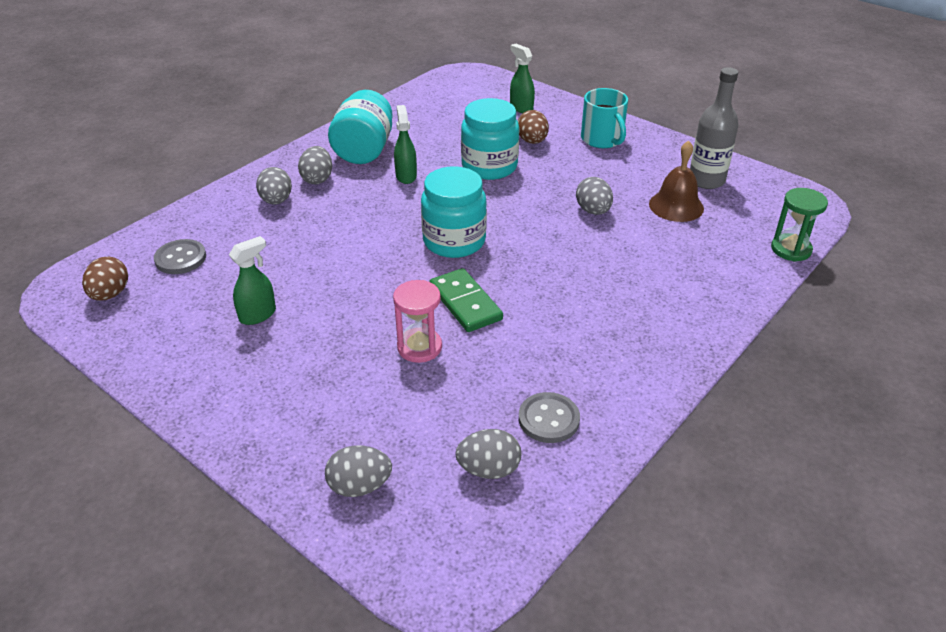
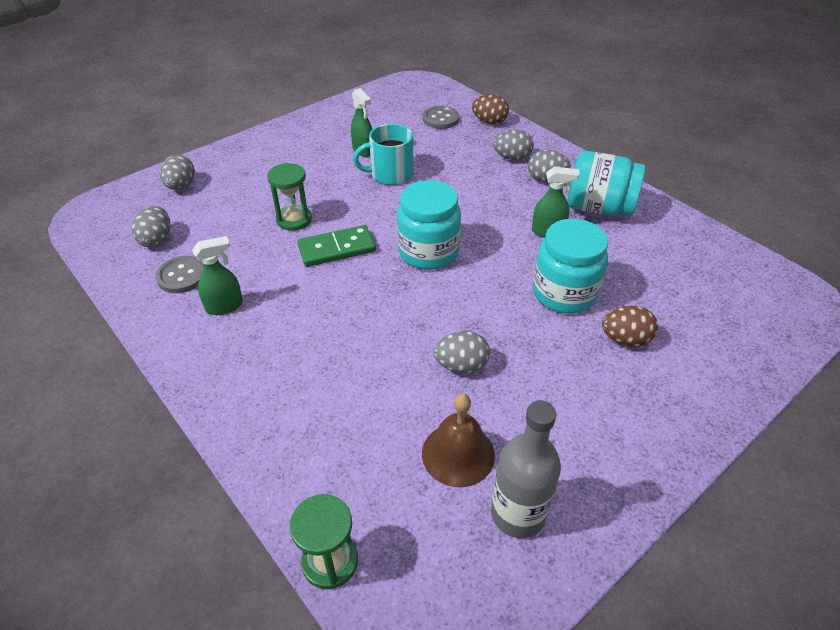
camera: 100 degrees right, 5 degrees up
(110, 294) = (407, 96): brown egg -> brown egg (489, 122)
(419, 347) = (294, 219): pink hourglass -> green hourglass
(521, 108) = (717, 343): green spray bottle -> green spray bottle (225, 306)
(602, 139) = (634, 414): turquoise mug -> turquoise mug (390, 174)

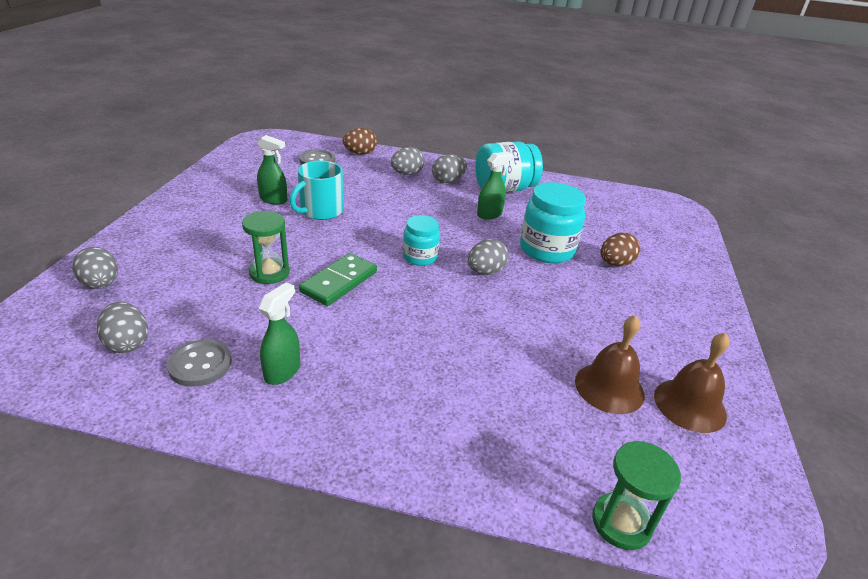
camera: 40 degrees left, 10 degrees down
(428, 252) = (420, 257): turquoise jar -> turquoise jar, size x0.60
(461, 365) = (539, 326): grey egg -> grey egg (485, 272)
(517, 513) = (690, 405): grey bottle -> brown bell

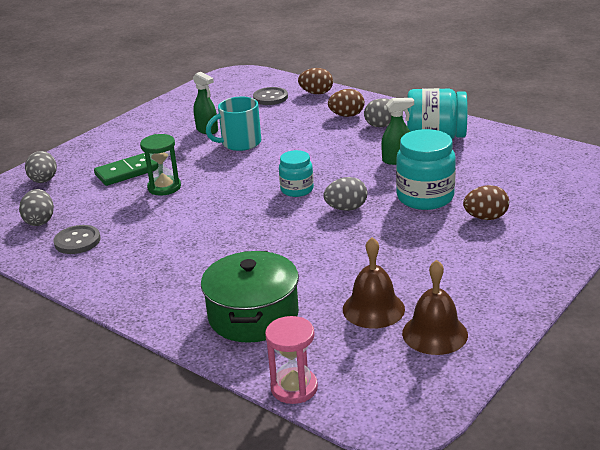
camera: 30 degrees right, 5 degrees down
(282, 371) = (128, 254): green spray bottle -> none
(339, 282) = (213, 201): green domino -> green domino (129, 171)
(407, 173) = (347, 115): grey egg -> brown egg
(495, 426) = (253, 315): none -> green pot
(621, 523) = (294, 388): green hourglass -> pink hourglass

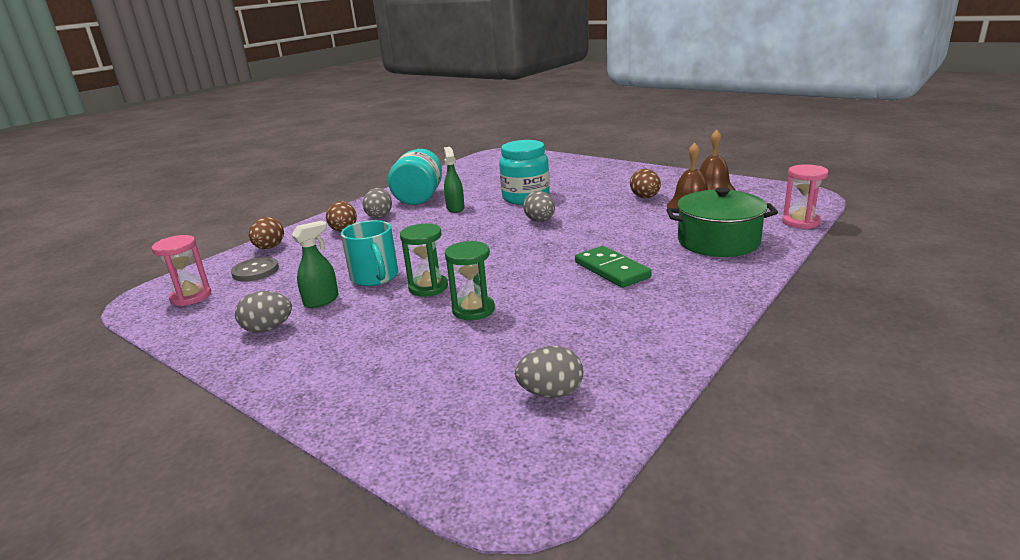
camera: 90 degrees left, 5 degrees down
(43, 181) = (417, 417): grey egg -> grey egg (268, 329)
(77, 241) = (605, 350): grey button -> none
(129, 171) = (418, 341): green domino -> green domino (612, 270)
(211, 166) = (428, 287): none -> green hourglass
(234, 86) = (191, 297): none -> pink hourglass
(297, 190) = (500, 241): turquoise jar -> none
(485, 218) = (559, 181): brown egg -> brown egg (645, 197)

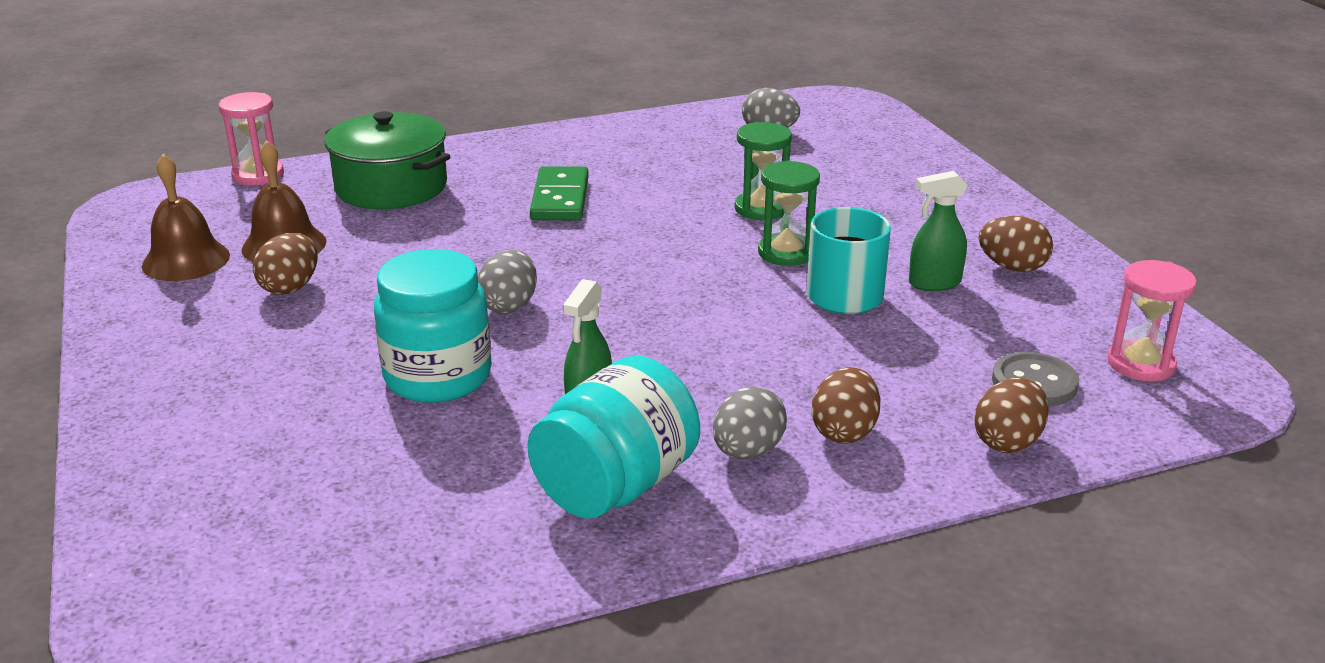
camera: 150 degrees left, 5 degrees up
(268, 329) = (1012, 267): grey egg -> brown egg

